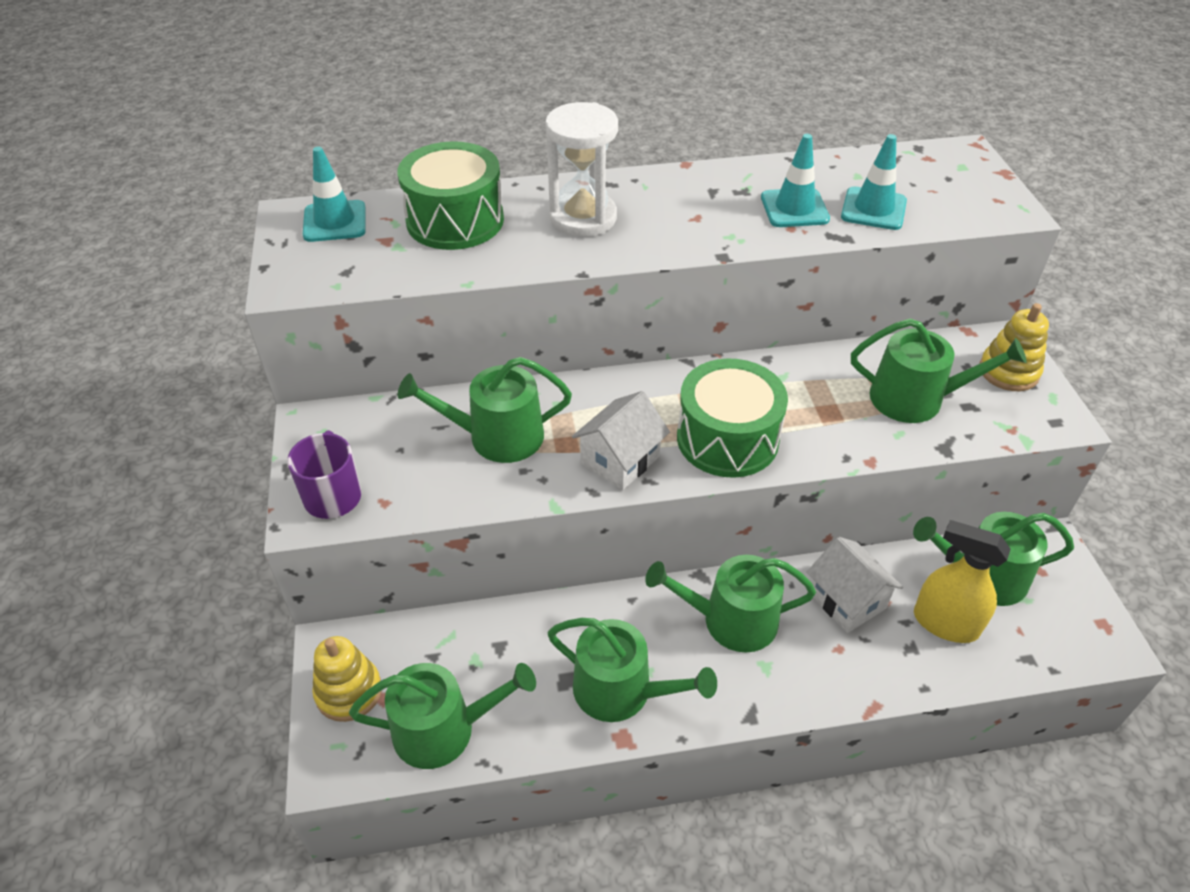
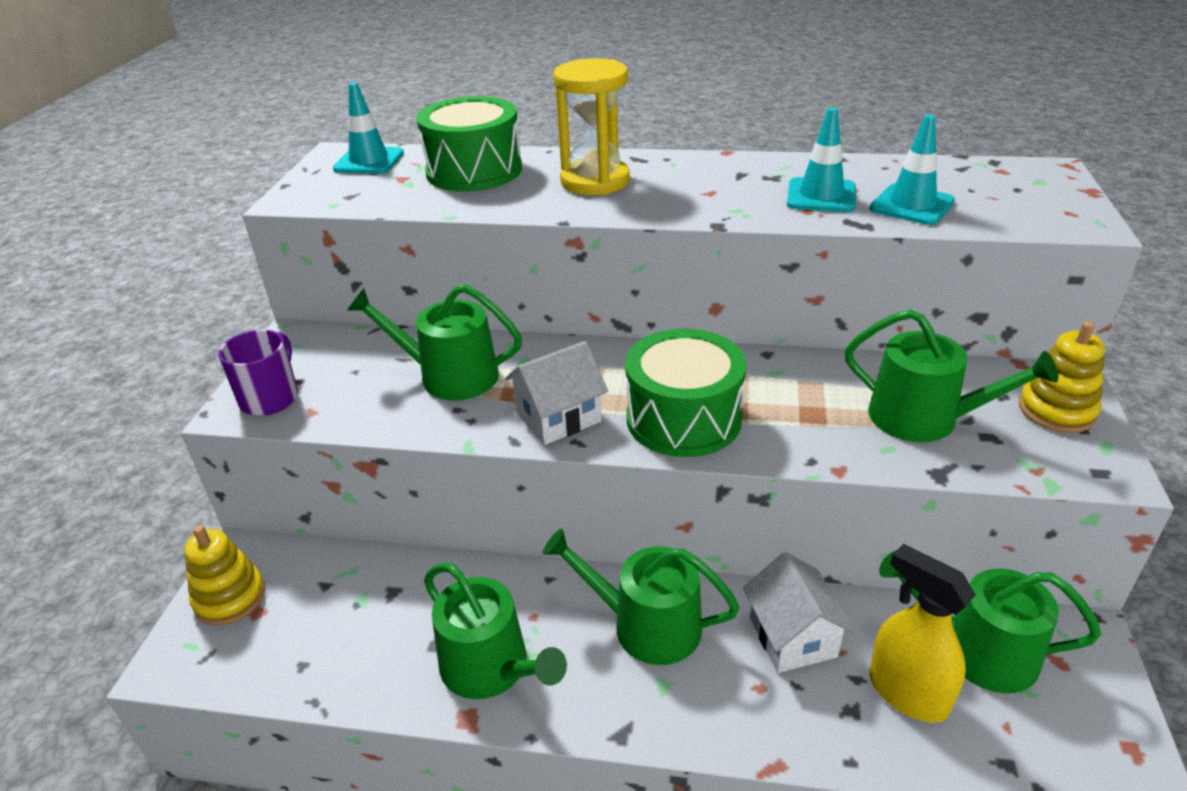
camera: 20 degrees right, 10 degrees down
(444, 729) = (295, 657): green watering can -> none
(583, 218) = (595, 181): white hourglass -> yellow hourglass

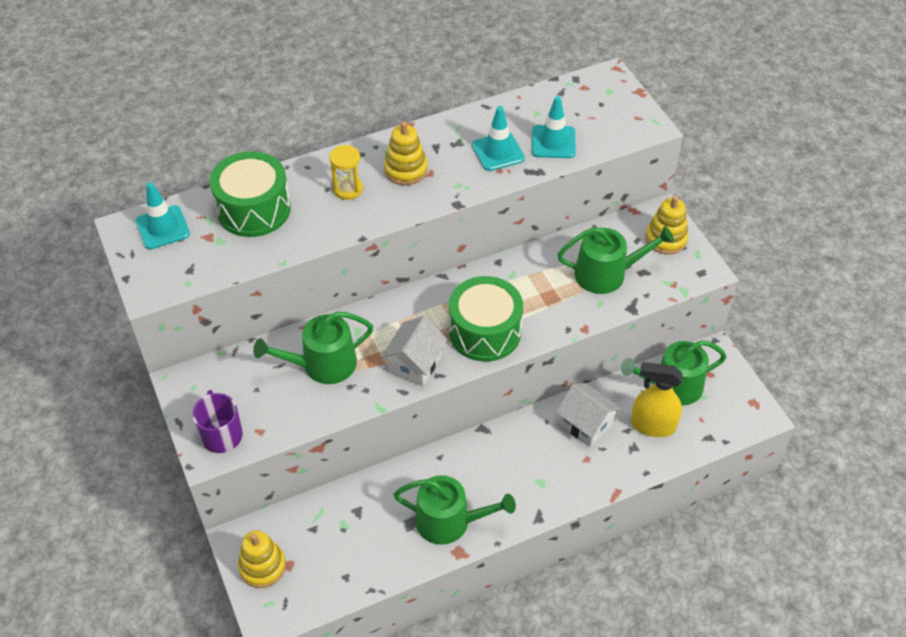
camera: 35 degrees left, 15 degrees up
(595, 181) = (348, 189): yellow hourglass -> yellow hourglass, size x0.59
(646, 625) = (510, 456): green watering can -> none
(682, 183) = (405, 170): none -> yellow stacking toy

